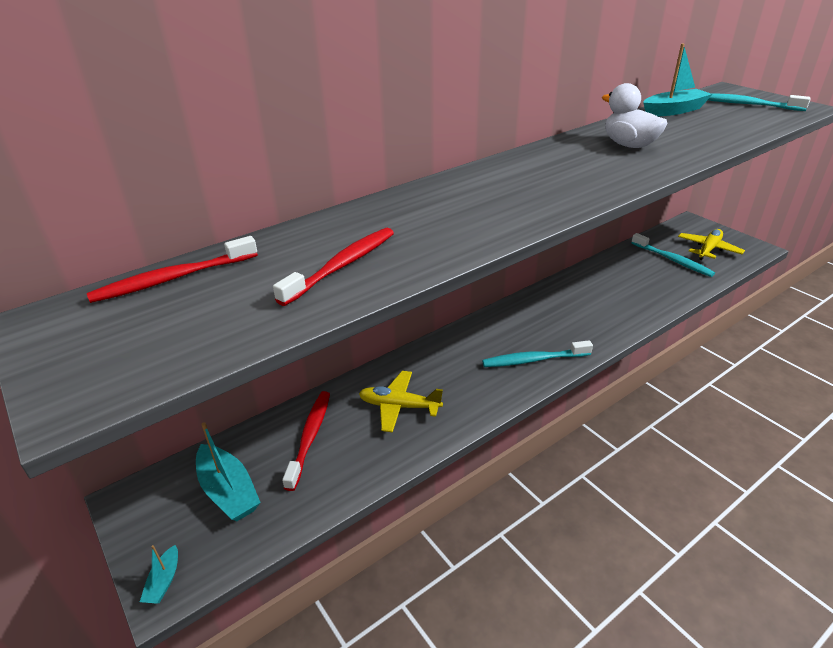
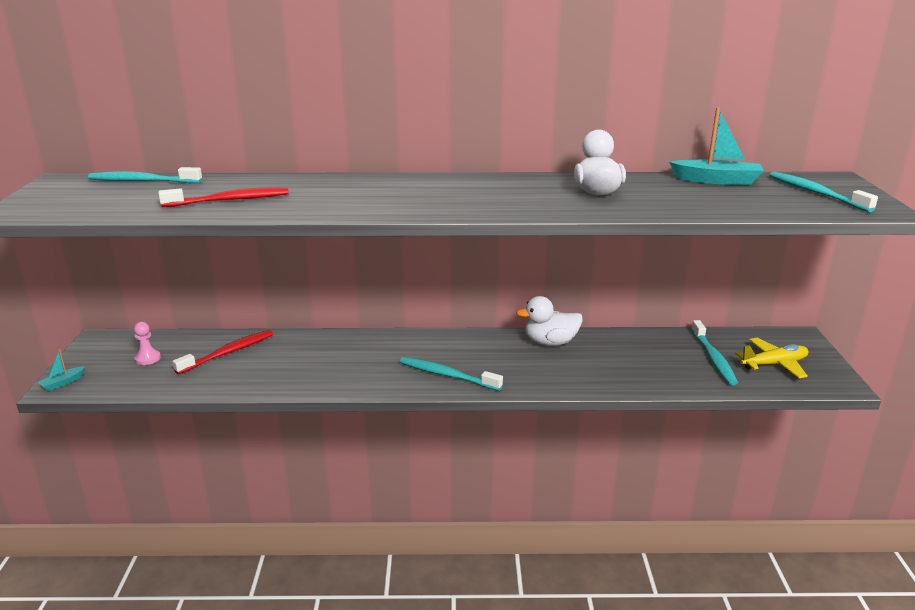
camera: 35 degrees right, 10 degrees down
(173, 279) = (142, 181): red toothbrush -> turquoise toothbrush
(228, 491) = (147, 358): turquoise boat -> pink pawn
(399, 406) = (306, 361): yellow plane -> none
(561, 293) = (550, 342): none -> white duck

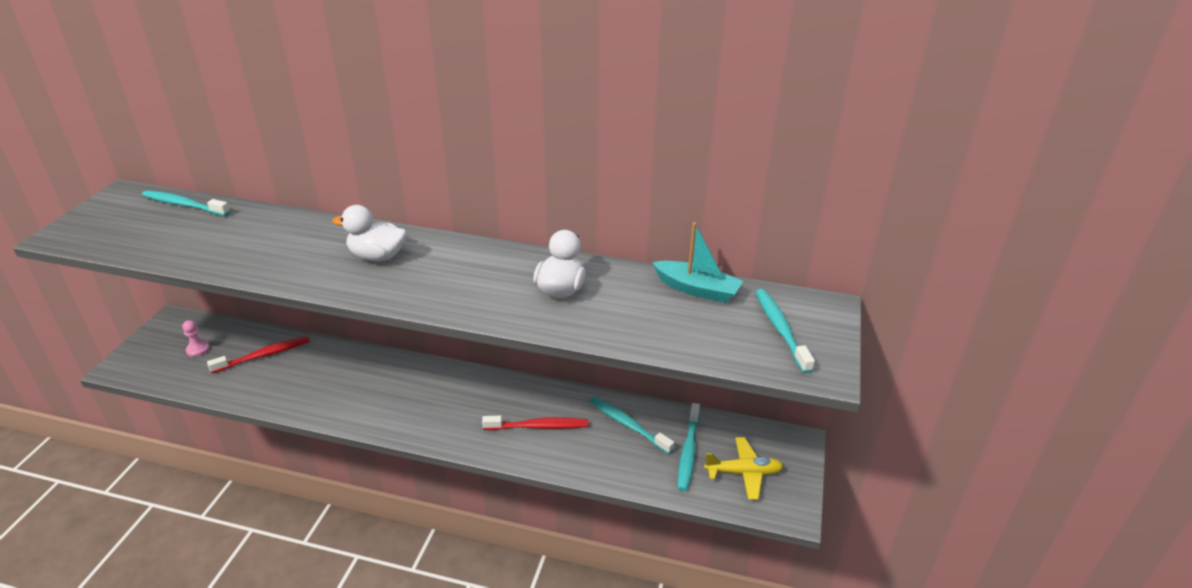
camera: 15 degrees right, 10 degrees up
(63, 383) = (122, 364): turquoise boat -> none
(229, 200) = (232, 247): red toothbrush -> red toothbrush (538, 426)
(447, 375) = (428, 421): turquoise toothbrush -> turquoise toothbrush (628, 425)
(550, 342) = (546, 399): white duck -> white duck (377, 256)

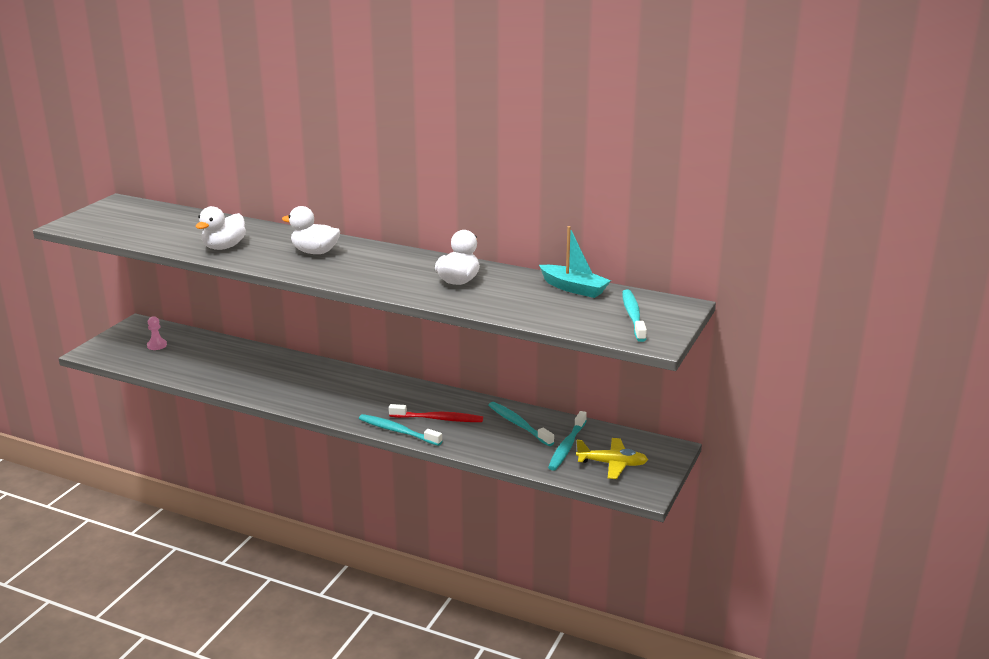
camera: 10 degrees right, 10 degrees down
(184, 205) = (165, 212): turquoise toothbrush -> turquoise toothbrush (397, 431)
(263, 257) = (224, 247): none -> white duck
(263, 355) = (211, 353): red toothbrush -> none

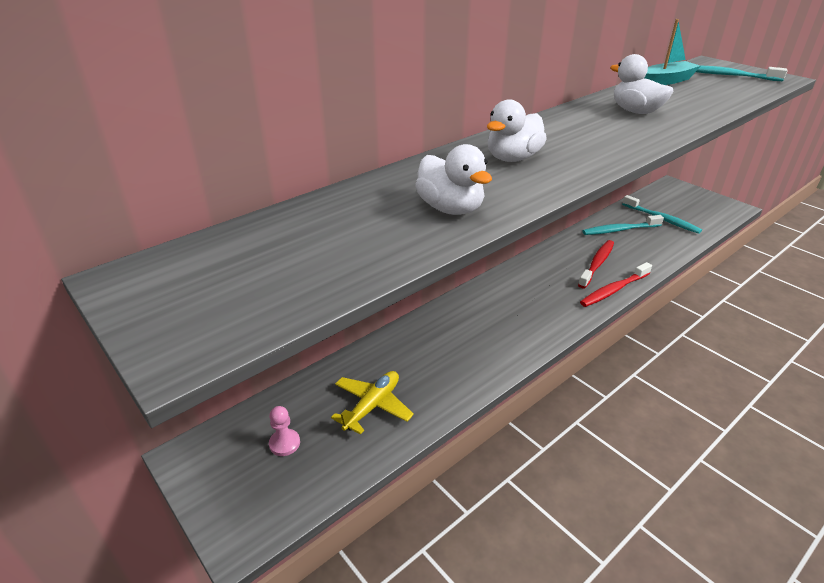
camera: 65 degrees left, 10 degrees up
(397, 431) = (614, 290): turquoise toothbrush -> red toothbrush
(612, 464) = (692, 209): yellow plane -> yellow plane (372, 406)

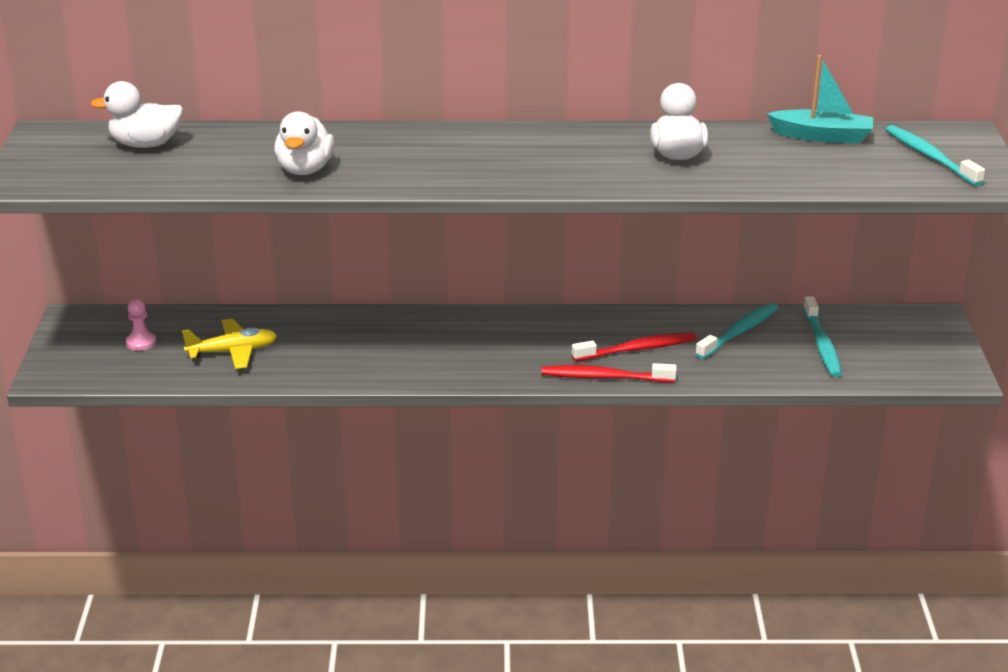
camera: 40 degrees right, 5 degrees down
(512, 158) = (441, 152): white duck -> white duck (145, 144)
(620, 230) = (739, 332): turquoise toothbrush -> turquoise toothbrush turned 105 degrees clockwise

